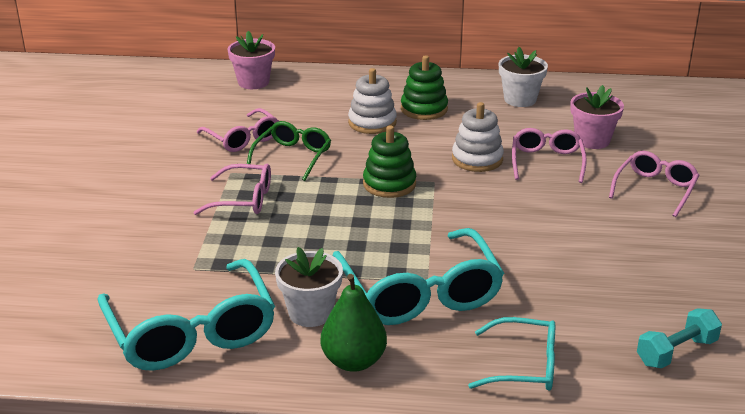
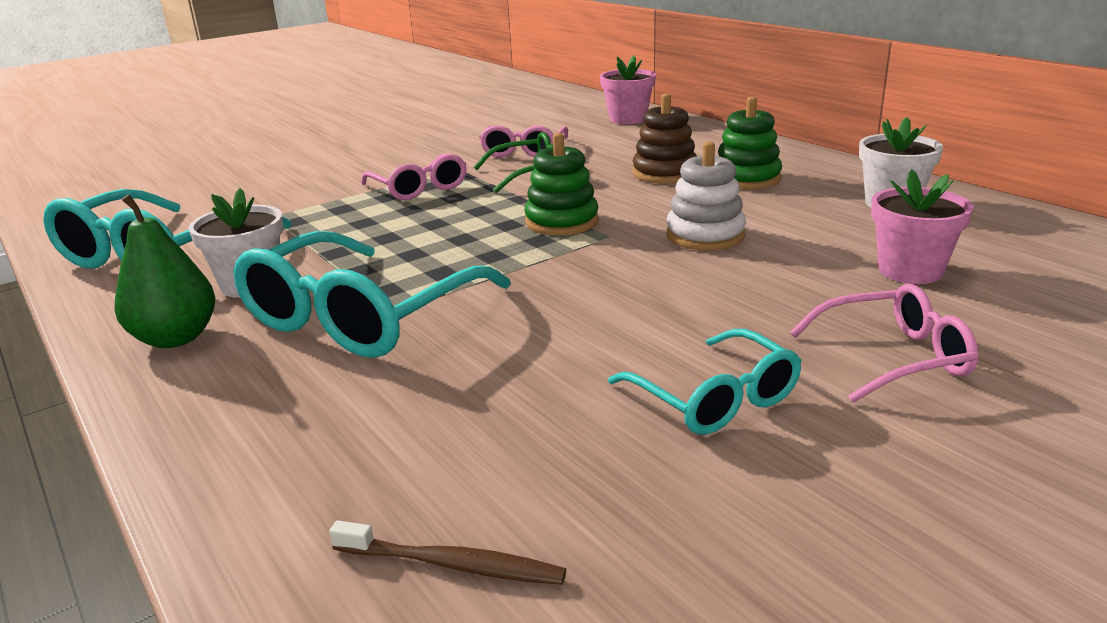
camera: 50 degrees right, 5 degrees down
(372, 123) = (664, 173): white stacking toy -> brown stacking toy
(524, 366) = (268, 442): turquoise glasses -> turquoise glasses (715, 399)
(547, 162) = (789, 268): pink glasses -> none
(676, 352) = (453, 564): turquoise dumbbell -> brown toothbrush

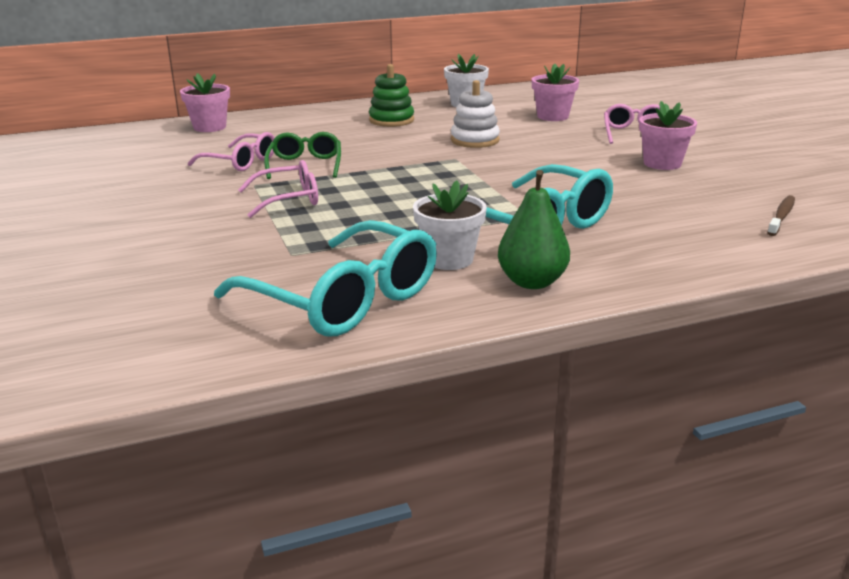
camera: 75 degrees left, 0 degrees up
(562, 222) = (417, 166): green stacking toy -> none
(664, 173) = (355, 134): brown stacking toy -> none
(715, 399) = (662, 163): turquoise glasses -> pink flower pot

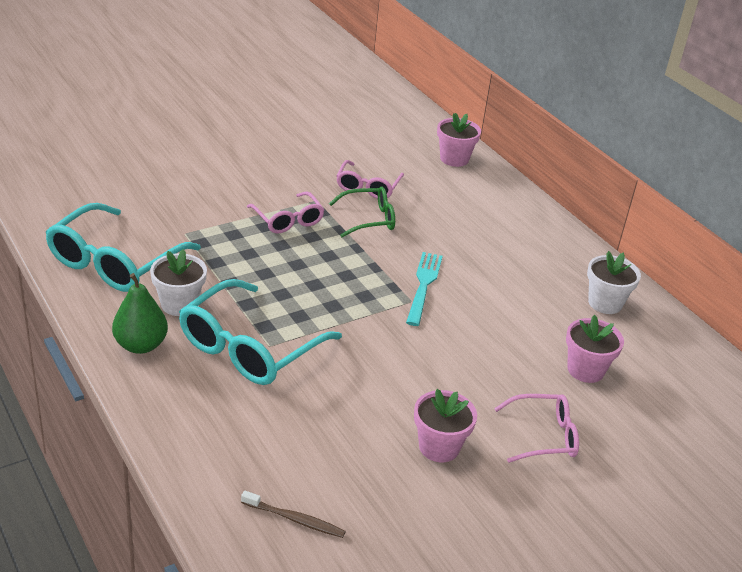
camera: 75 degrees right, 10 degrees up
(391, 120) = (519, 256): green stacking toy -> none
(431, 153) = (423, 285): none -> turquoise fork
(475, 140) = (472, 312): white stacking toy -> none

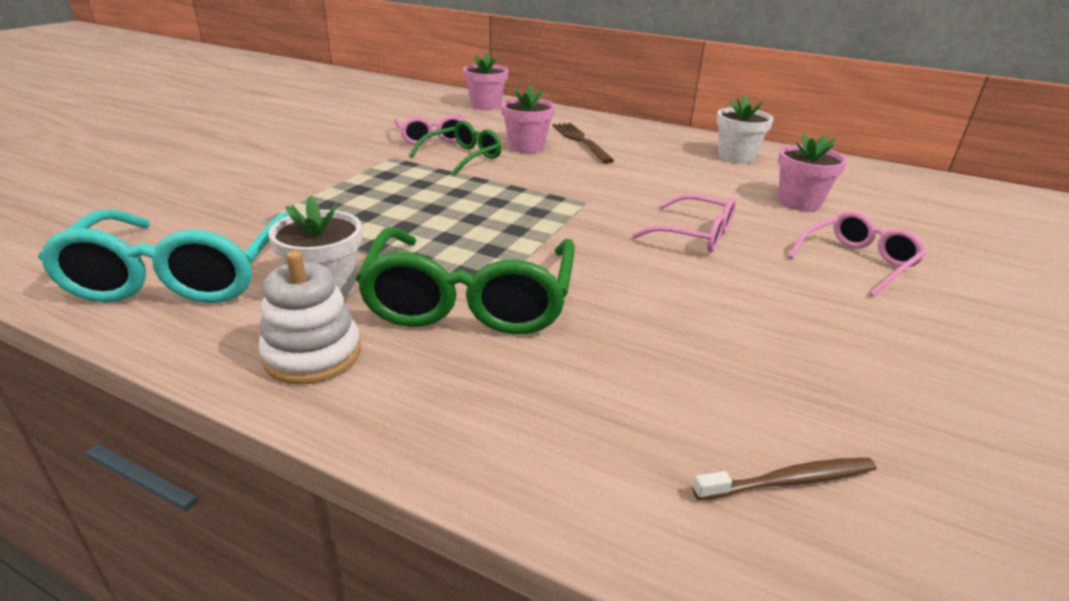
camera: 30 degrees left, 5 degrees down
(141, 345) = (312, 354): green pear -> white stacking toy
(249, 347) = (470, 300): turquoise glasses -> green glasses
(288, 220) = (379, 178): pink glasses -> pink glasses (694, 235)
(423, 285) = (580, 188): turquoise fork -> none
(439, 447) = (797, 312): pink flower pot -> pink flower pot (526, 147)
(487, 234) = (580, 141): none -> brown fork

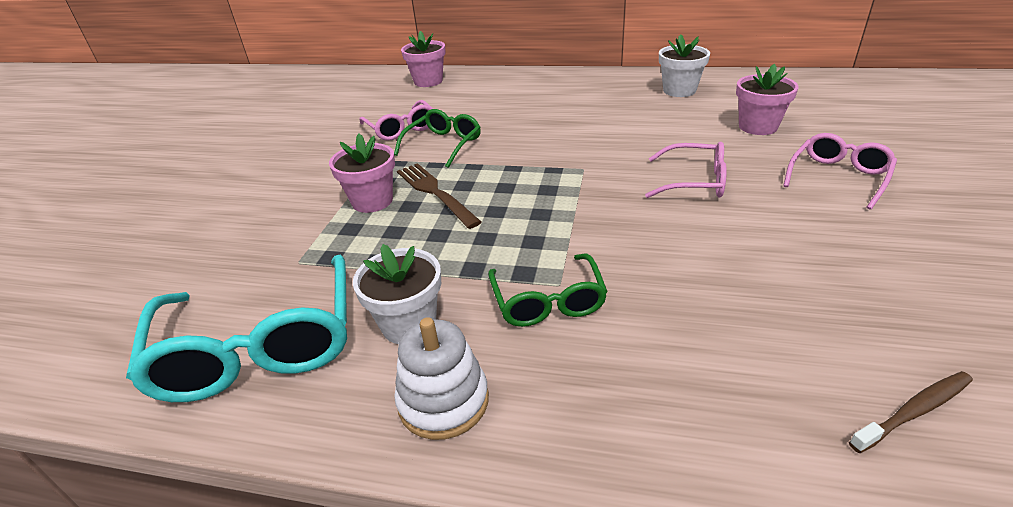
camera: 10 degrees left, 5 degrees up
(470, 300) = (548, 301): green glasses -> green glasses, size x0.57
(526, 147) = (494, 120): pink flower pot -> pink flower pot (372, 201)
(580, 141) = (538, 103): brown fork -> brown fork (435, 193)

